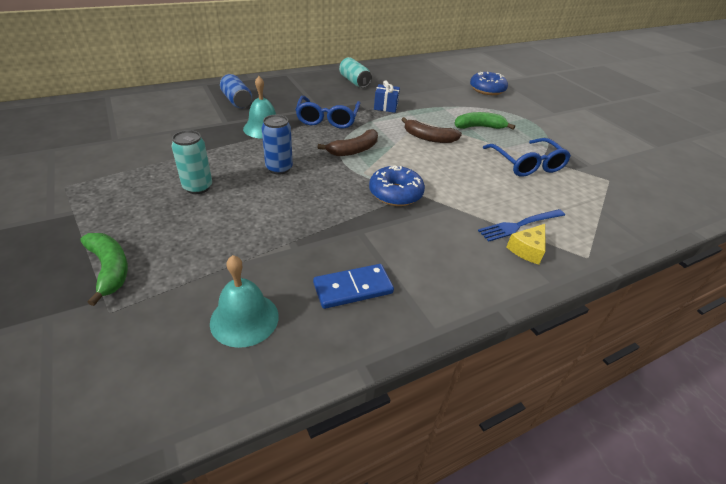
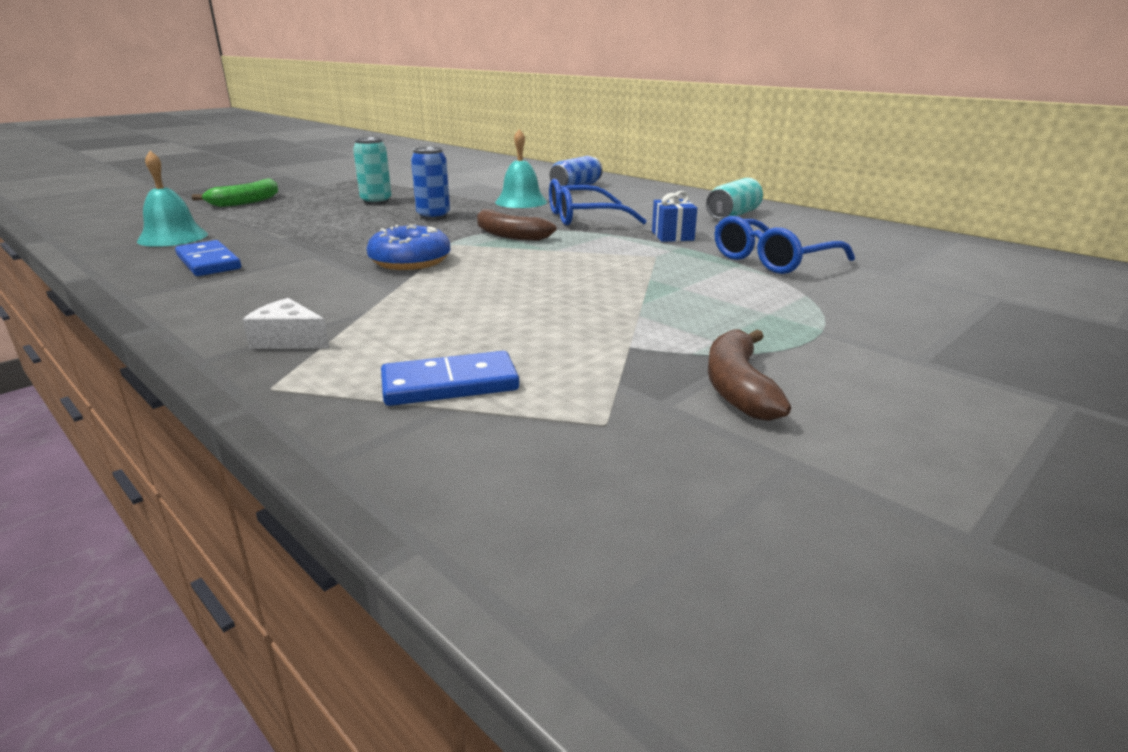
camera: 75 degrees right, 15 degrees down
(429, 138) = (600, 265): brown banana -> brown banana (738, 387)
(479, 127) = (698, 292): green banana -> none
(487, 89) = (910, 290): blue donut -> none
(519, 225) = (359, 333): blue fork -> none
(527, 164) = (587, 334): blue glasses -> blue glasses (772, 260)
(527, 249) = (289, 340): yellow cheese -> white cheese
(580, 207) = (450, 384): none -> blue domino

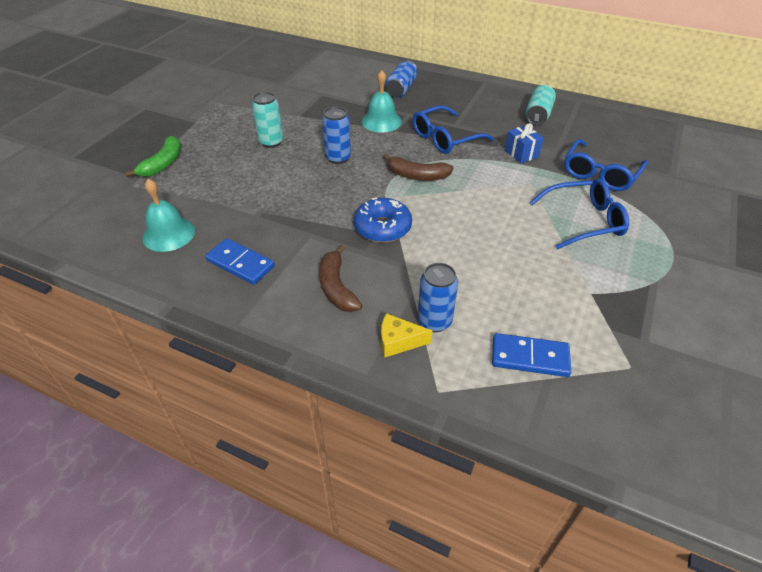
camera: 20 degrees left, 20 degrees up
(289, 340) = (398, 341): white cheese -> yellow cheese
(362, 333) = (434, 321): none -> blue can
(450, 384) = (530, 357): blue domino -> blue domino turned 45 degrees clockwise
(699, 290) = (584, 221): none -> blue glasses
(738, 387) = (668, 316): brown banana -> brown banana (337, 287)

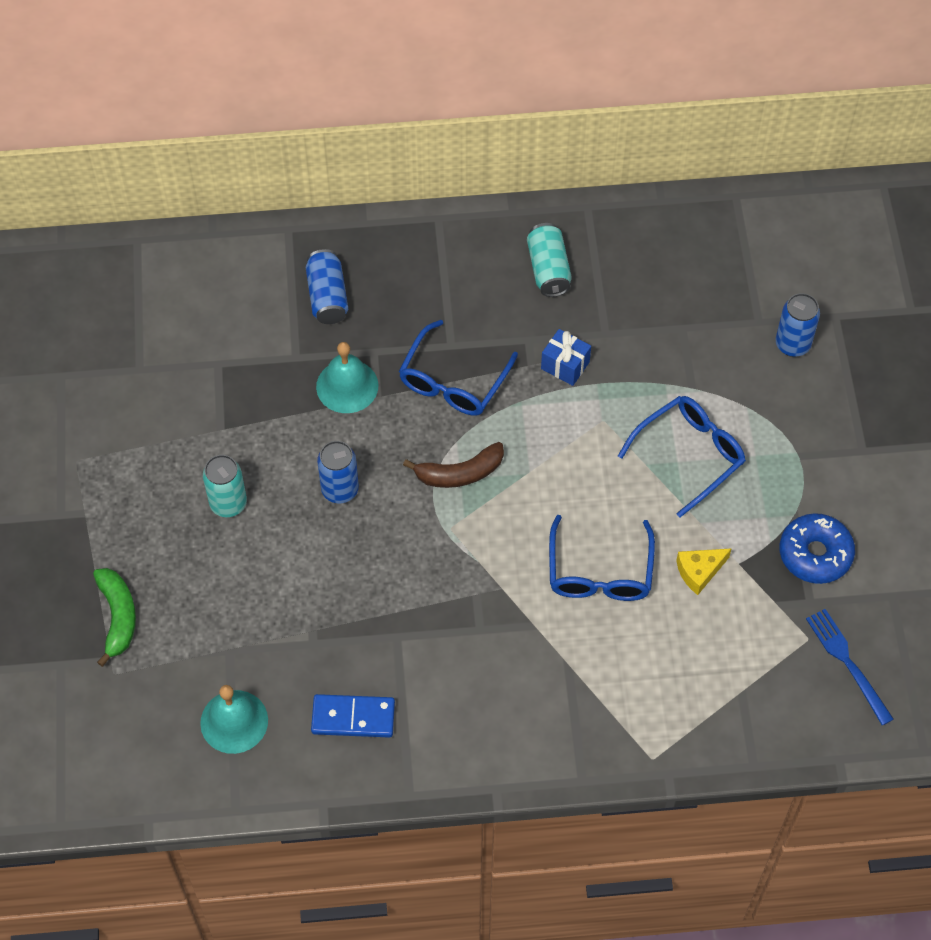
camera: 30 degrees left, 15 degrees up
(337, 287) = (481, 693): brown banana -> none
(382, 228) = (474, 582): blue donut -> blue donut (815, 554)
(398, 341) = (585, 725): yellow cheese -> yellow cheese (699, 571)
(434, 321) = (605, 682): blue can -> blue can (792, 344)
(530, 357) = (715, 677): blue domino -> none
(600, 173) = (675, 359): blue glasses -> blue glasses (600, 572)
(662, 401) = (847, 662): none -> blue fork

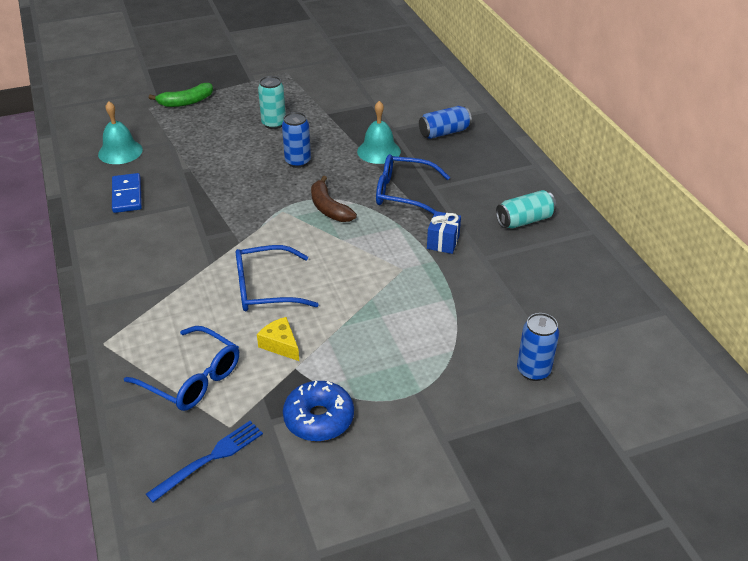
camera: 75 degrees right, 20 degrees down
(689, 455) = (390, 322): blue glasses -> blue glasses (192, 378)

